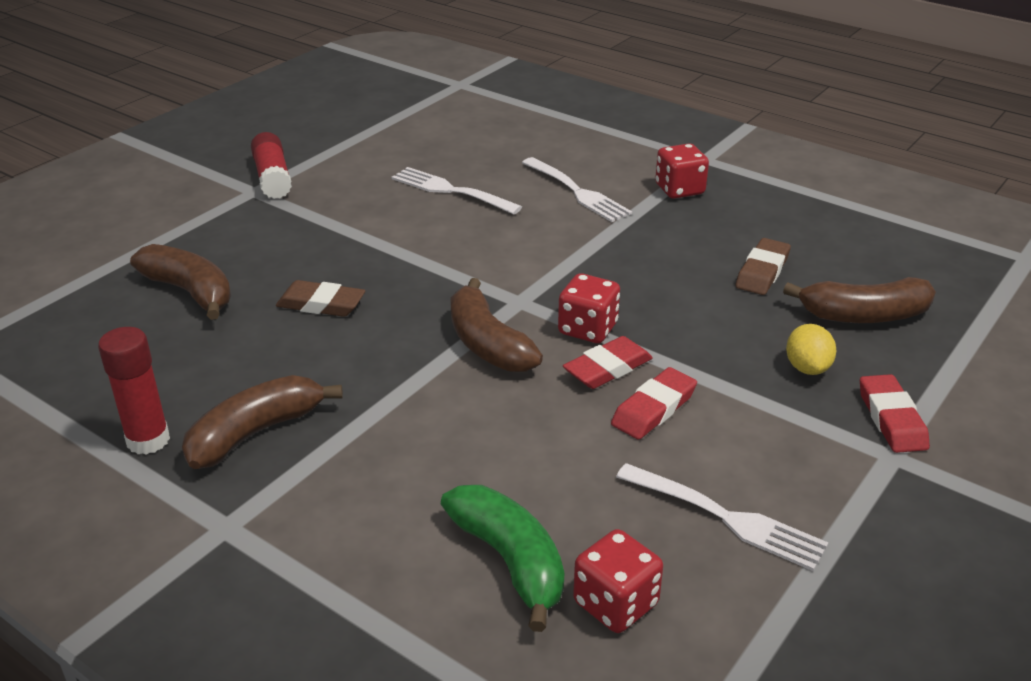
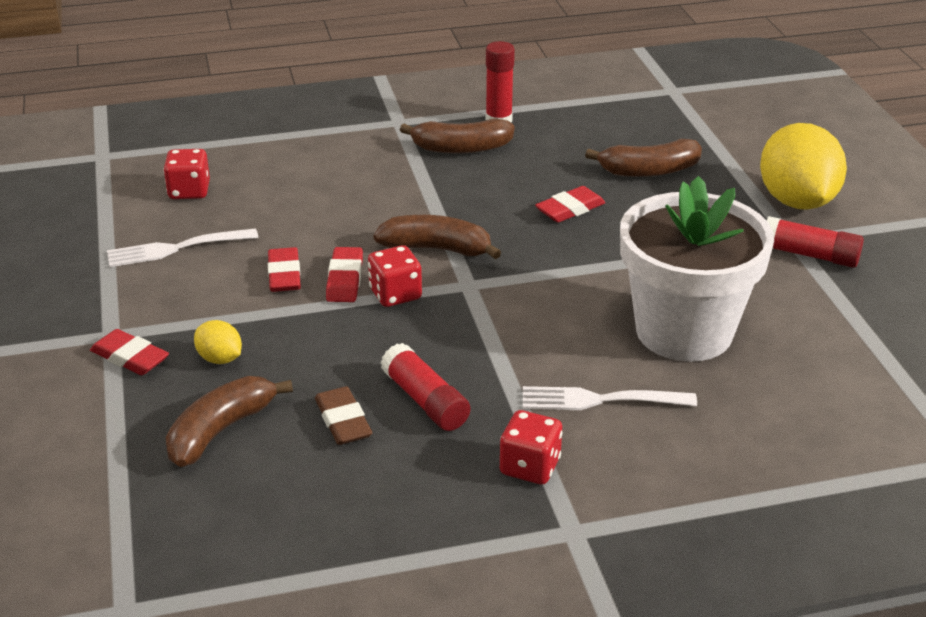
camera: 130 degrees right, 0 degrees up
(180, 206) = (796, 201): none -> yellow lemon
(255, 433) = (461, 148): brown banana -> brown banana turned 90 degrees clockwise
(321, 304) = (570, 209): brown eraser -> red eraser
(451, 190) = (684, 331): white fork -> white flower pot
(510, 561) = (258, 178): green banana -> none
(687, 251) = (425, 401): none -> red glue stick

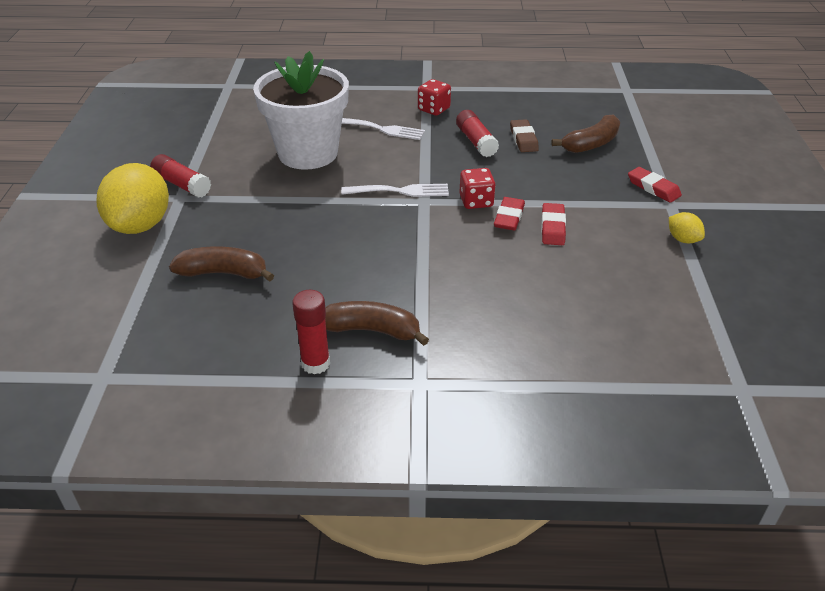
camera: 165 degrees left, 5 degrees up
(176, 248) = (639, 262): white fork -> white fork (400, 191)
(189, 191) = (638, 322): red dice -> none
(220, 359) = (595, 179): yellow lemon -> yellow lemon (683, 239)
(436, 249) = (435, 230): brown banana -> none
(570, 209) = (316, 247): red eraser -> none

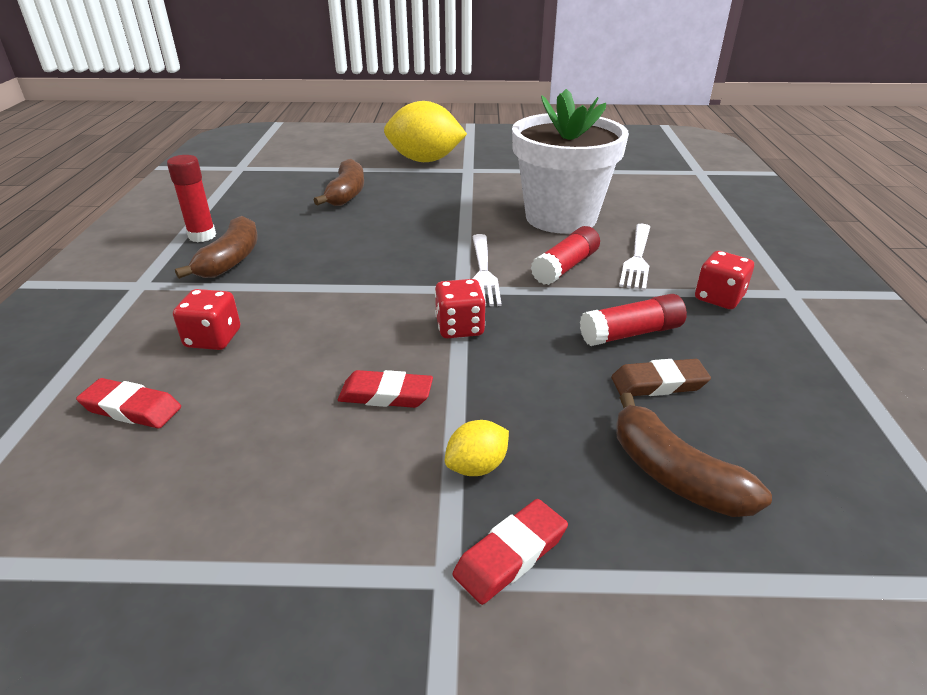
camera: 90 degrees right, 5 degrees down
(182, 185) = (489, 168): red glue stick -> red glue stick (565, 267)
(503, 313) = (213, 338): none -> red dice
(509, 217) = (418, 354): red eraser -> red eraser (131, 408)
(683, 239) = (317, 570): yellow lemon -> yellow lemon (477, 466)

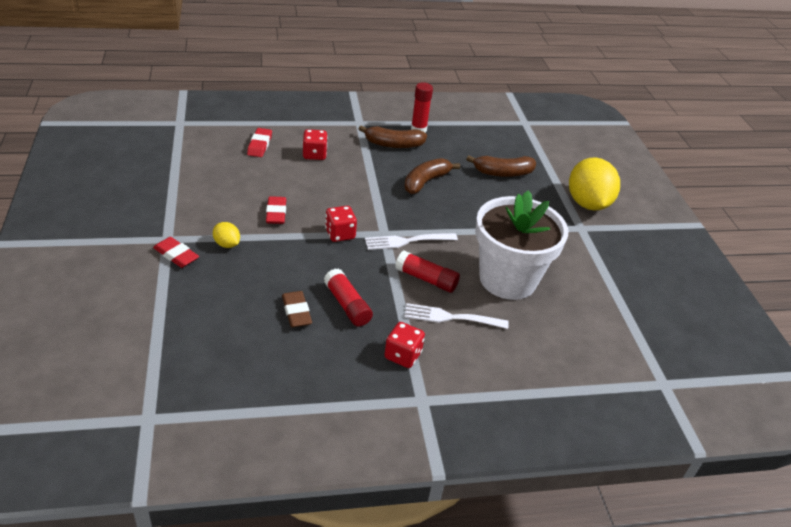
camera: 75 degrees right, 5 degrees up
(673, 474) = (223, 309): brown banana -> brown banana (425, 182)

